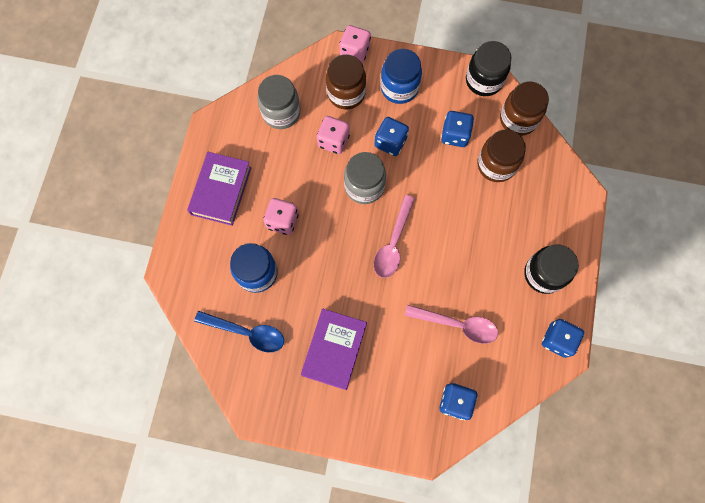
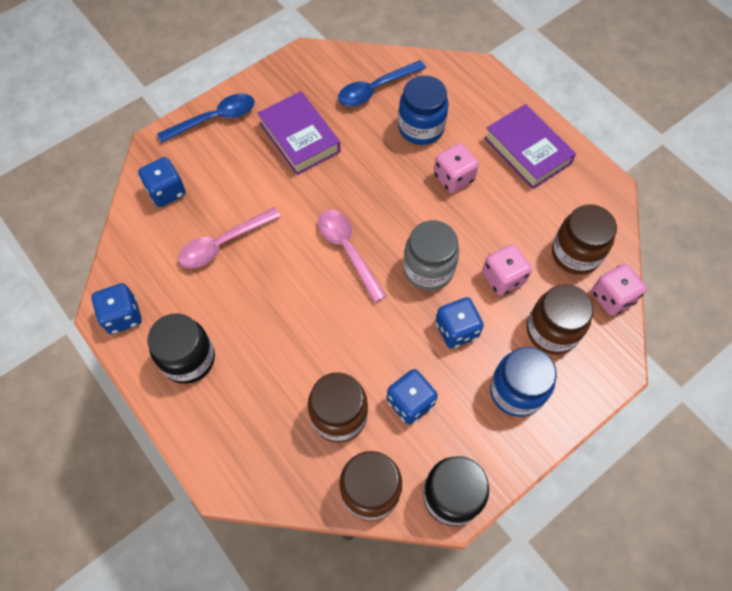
camera: 130 degrees right, 10 degrees down
(281, 113) = (575, 254): grey jar -> brown jar
(355, 52) = (601, 380): pink dice -> pink dice (612, 297)
(370, 427) = (214, 119): none -> blue spoon

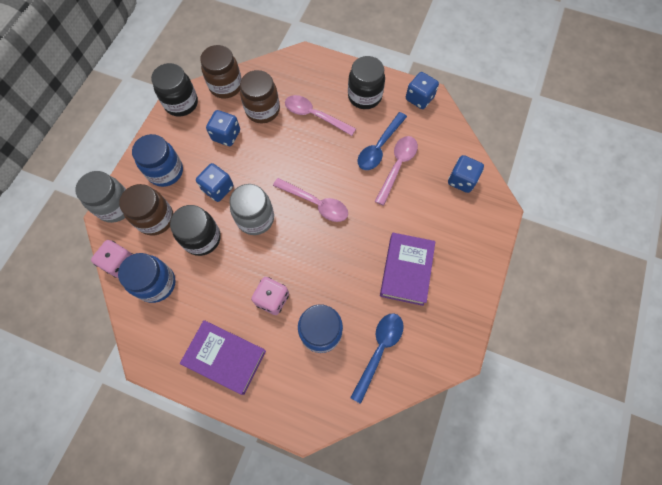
camera: 150 degrees right, 5 degrees up
(214, 119) = (478, 251): blue spoon -> blue spoon (379, 147)
(274, 367) = (314, 116): none -> pink spoon
(299, 137) = (406, 270): purple book -> purple book turned 75 degrees clockwise
(503, 278) = (202, 238): pink dice -> black jar
(575, 254) = (156, 283): brown jar -> blue jar
(600, 375) = (115, 206): none -> grey jar

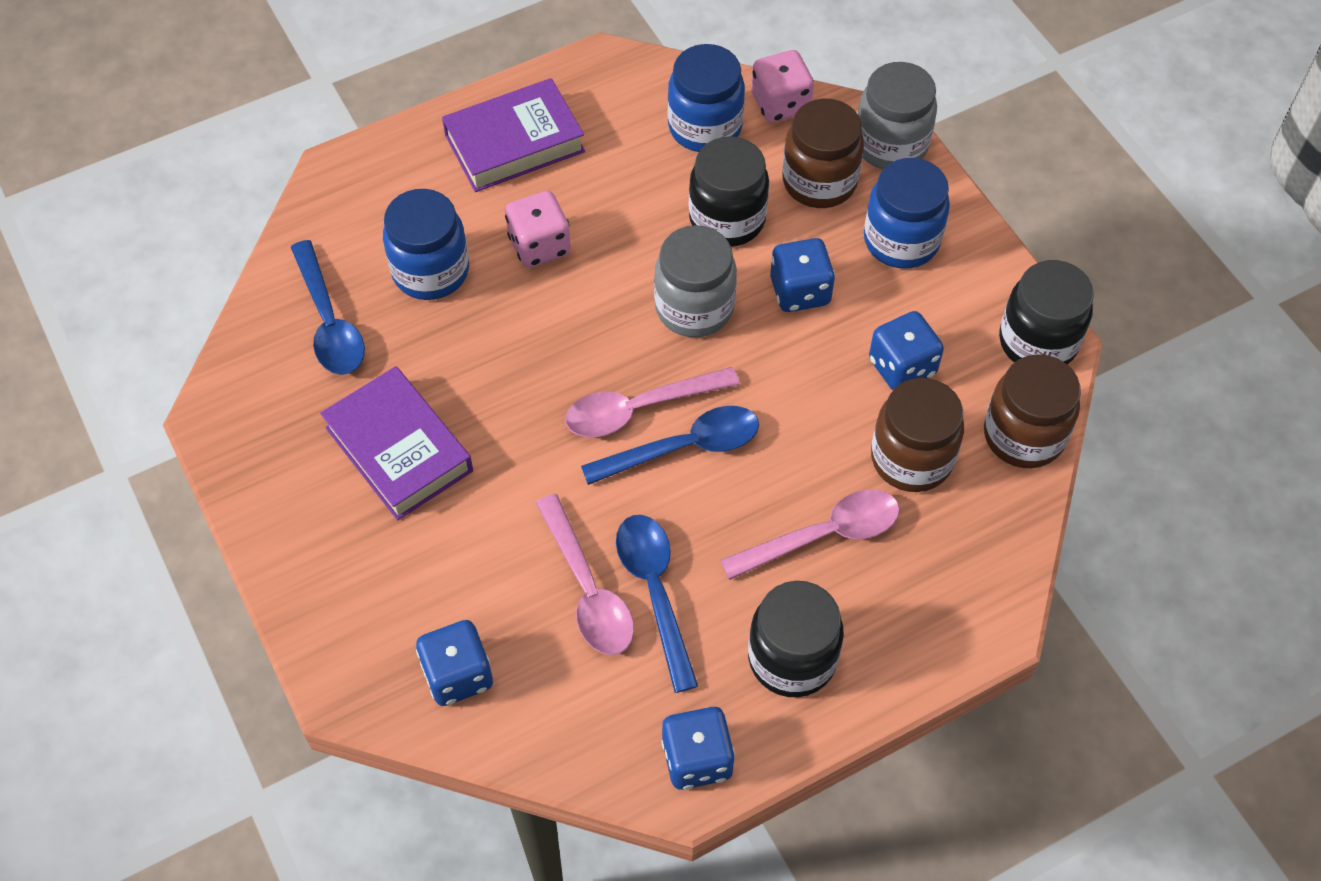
camera: 130 degrees right, 10 degrees down
(319, 178) = (683, 447): none -> blue spoon

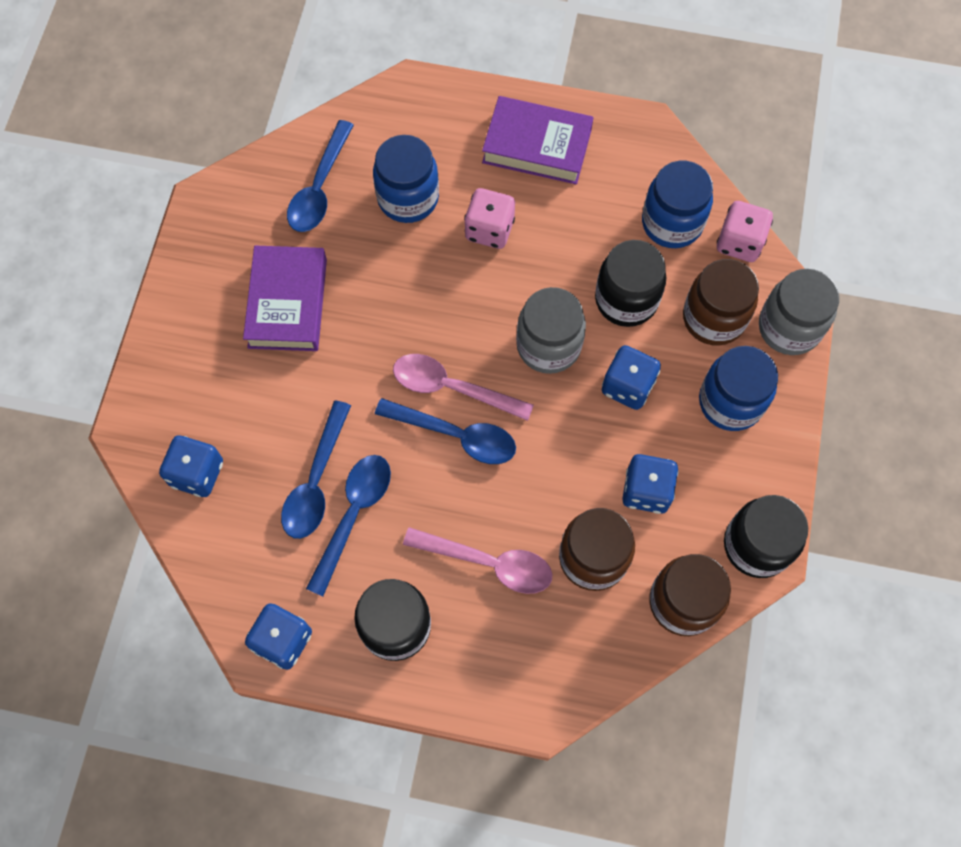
camera: 40 degrees right, 10 degrees up
(587, 589) = (316, 481): pink spoon -> blue spoon

